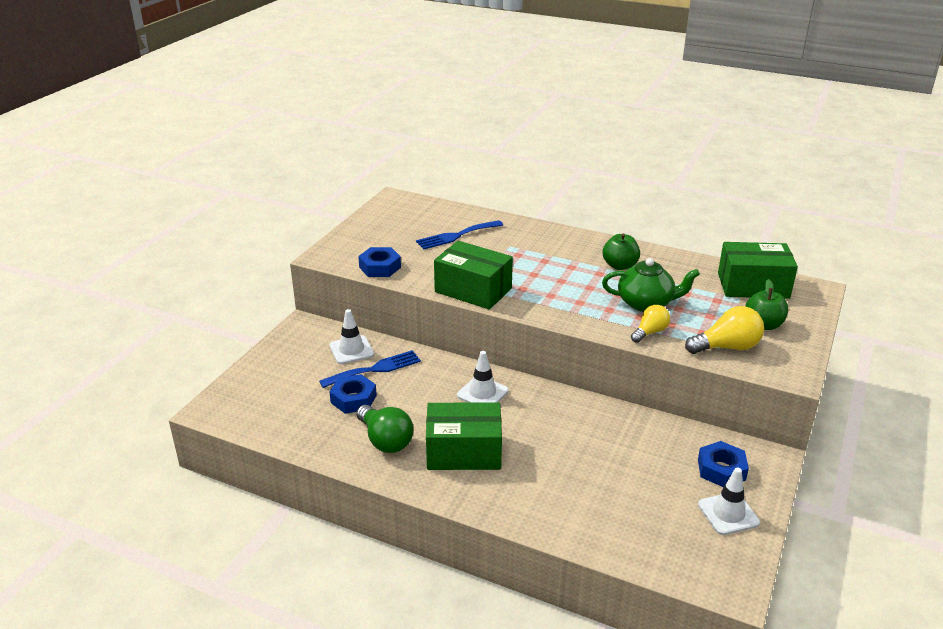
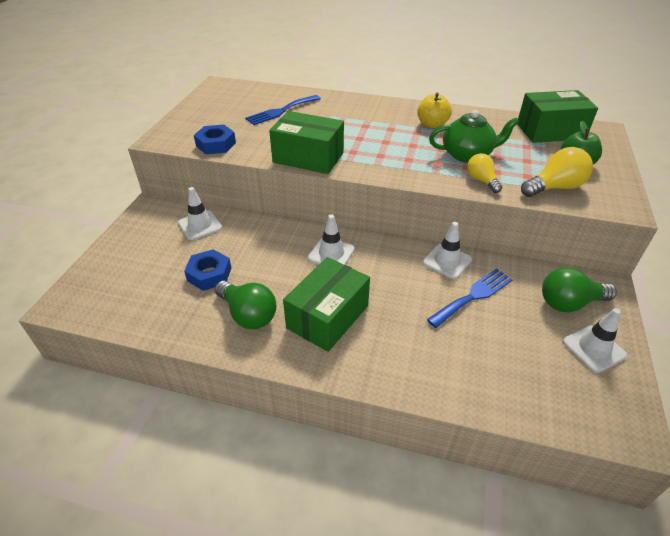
camera: 10 degrees left, 10 degrees up
(375, 369) = (225, 242): blue fork -> blue fork (473, 296)
(464, 452) = (328, 317): green box -> green box turned 45 degrees counterclockwise
(604, 414) = (447, 261): none -> white traffic cone
(620, 266) = (432, 124): green apple -> yellow apple
(650, 332) = (481, 180): yellow light bulb -> yellow light bulb turned 60 degrees counterclockwise
(721, 469) = (569, 303): blue nut -> green light bulb

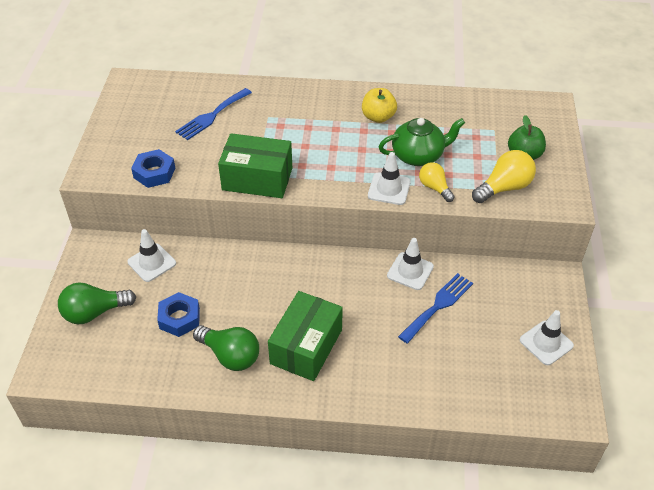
camera: 10 degrees left, 5 degrees up
(331, 254) = (296, 278): white traffic cone -> white traffic cone (389, 189)
(550, 131) = (499, 113): green box -> none
(569, 303) = (525, 300): green light bulb -> green light bulb (94, 312)

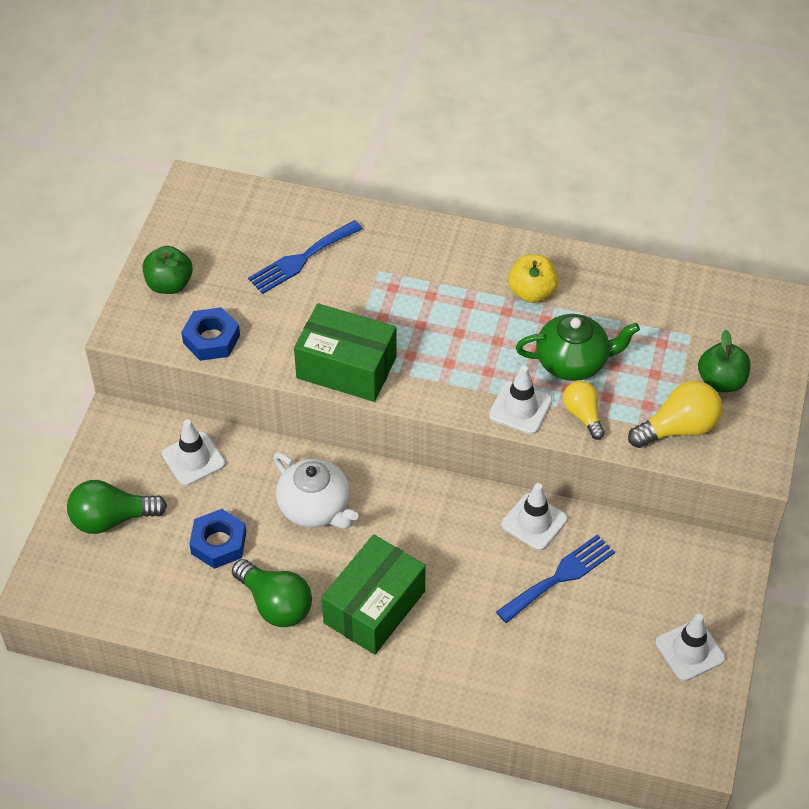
camera: 10 degrees right, 5 degrees up
(118, 142) = (169, 284): none -> green apple
(248, 283) = (315, 508): none -> white teapot

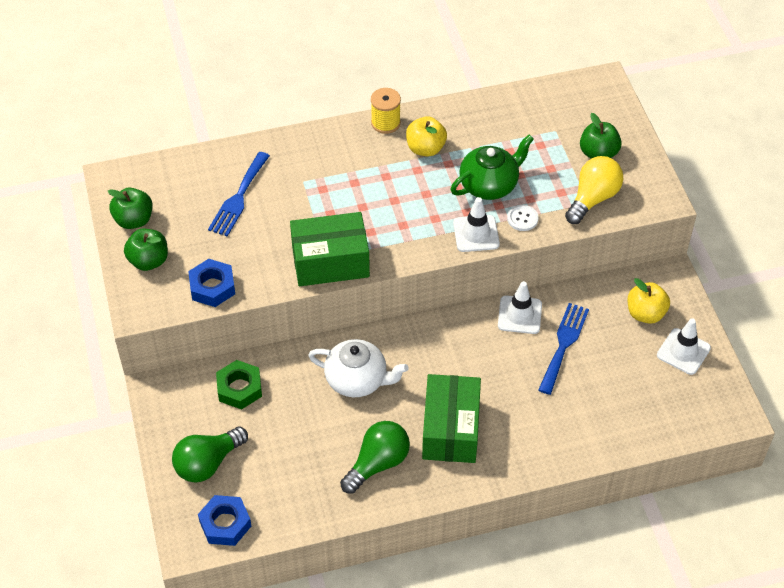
camera: 30 degrees left, 0 degrees up
(184, 236) = (134, 220): none -> green apple
(193, 459) = (239, 388): white traffic cone -> green nut
(218, 543) = (303, 440): blue nut -> blue nut (225, 524)
(275, 604) = (378, 463): green light bulb -> green light bulb turned 60 degrees counterclockwise
(508, 246) = (385, 123): none -> yellow spool
(583, 415) = (522, 219): yellow light bulb -> white button
(676, 587) = (645, 313): none -> yellow apple

